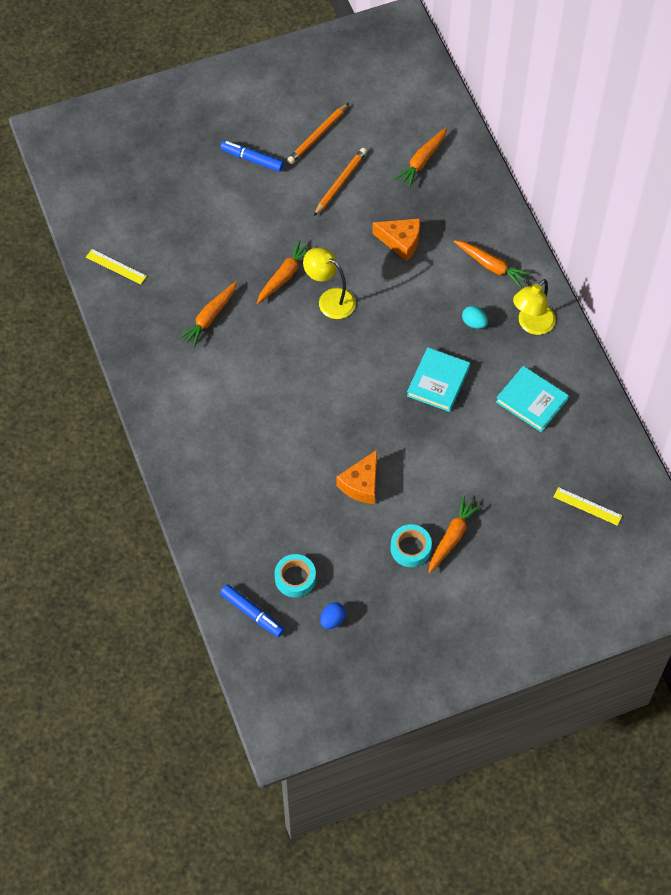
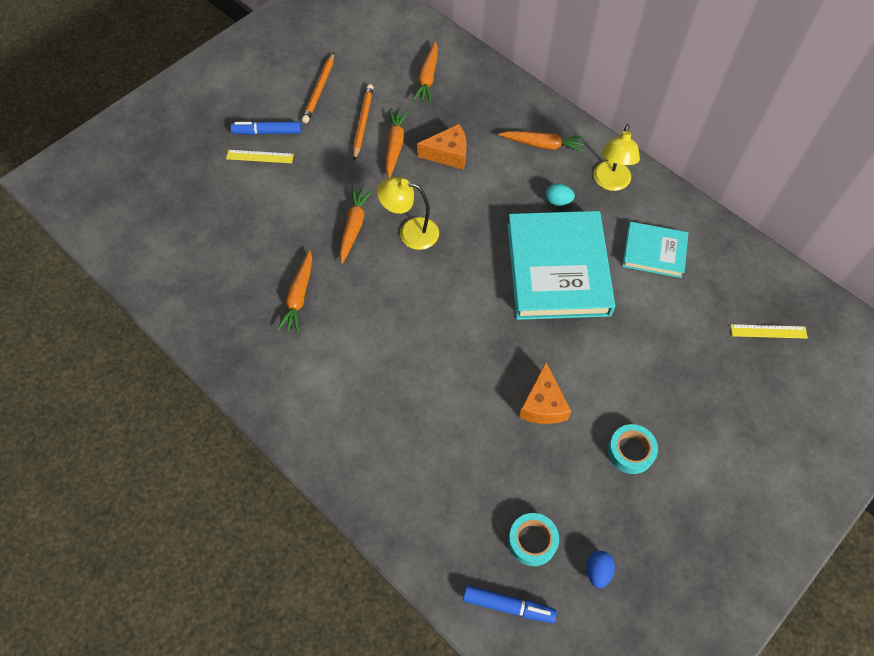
camera: 25 degrees left, 0 degrees up
(116, 266) = (176, 283): yellow ruler -> yellow ruler (260, 156)
(438, 381) = (557, 269): turquoise book -> turquoise book, size x1.88
(452, 537) = (664, 420): orange carrot -> orange carrot (395, 146)

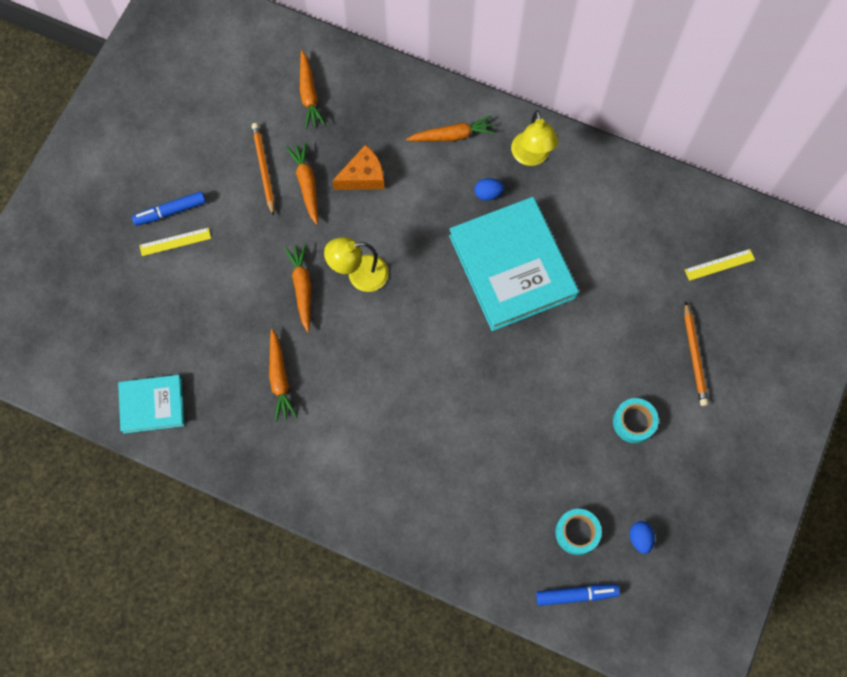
camera: 20 degrees left, 10 degrees up
(319, 90) = (203, 145): orange pencil -> orange pencil (694, 356)
(543, 404) = (544, 405): orange cheese -> none
(558, 201) = (488, 194): turquoise egg -> blue egg
(654, 252) = (595, 218): turquoise book -> turquoise book (152, 405)

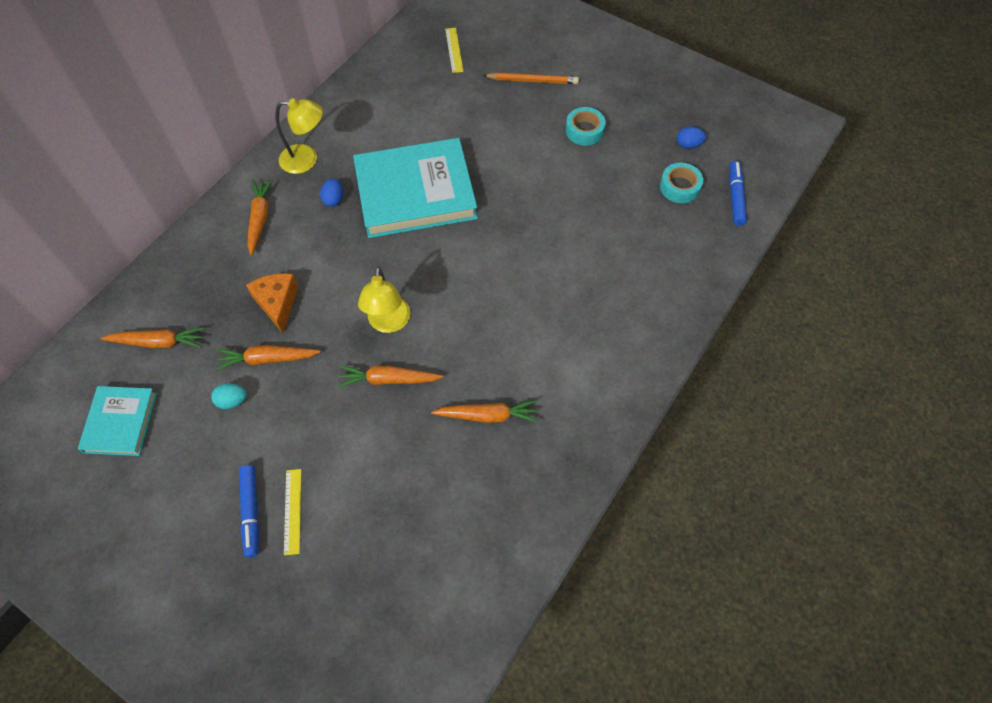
camera: 80 degrees left, 10 degrees down
(152, 405) = (493, 560): turquoise book -> turquoise book (120, 422)
(263, 169) = (232, 401): orange pencil -> turquoise egg

